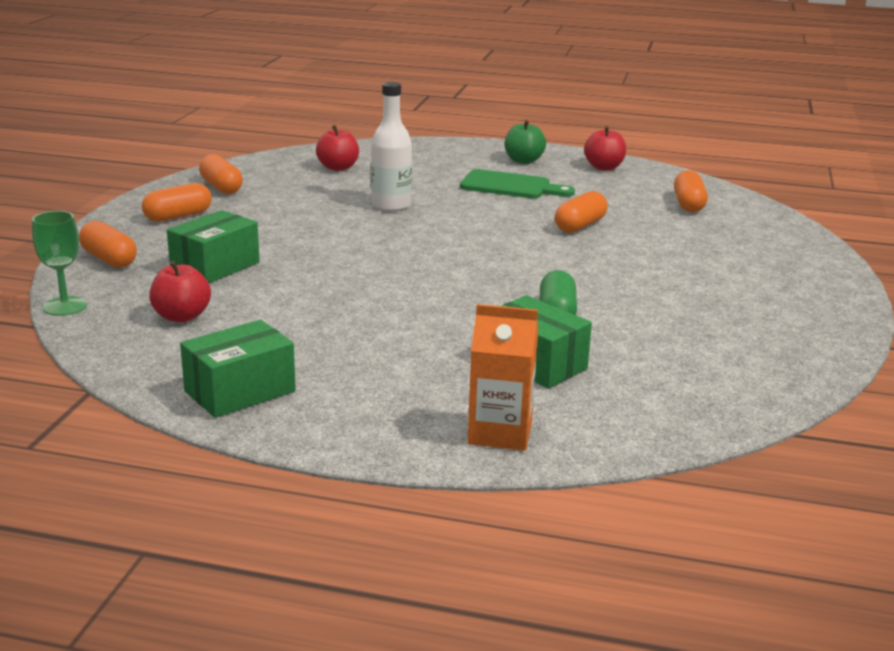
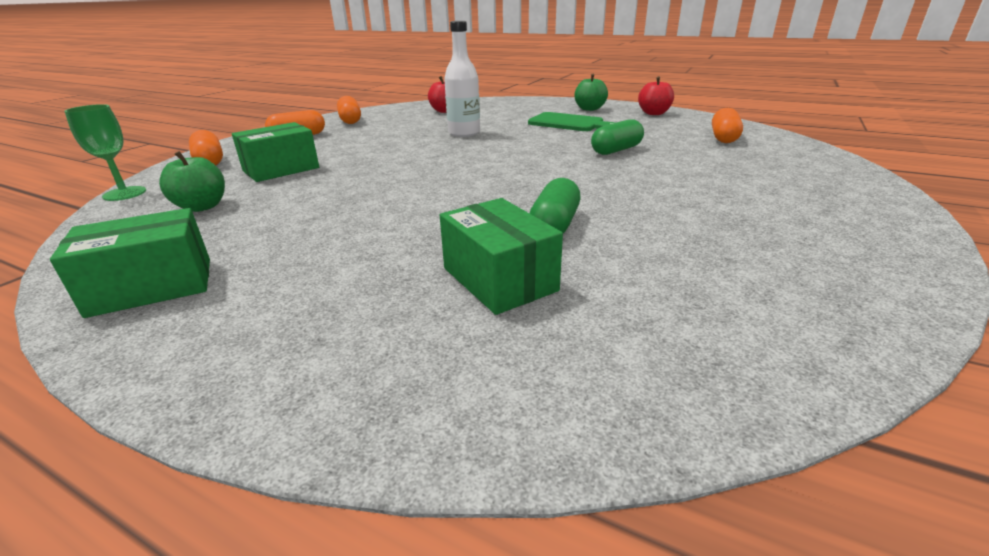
camera: 15 degrees right, 5 degrees up
(181, 316) = (202, 207): red apple -> green apple
(500, 432) = (387, 381): orange carton -> none
(580, 226) = (616, 150): orange capsule -> green capsule

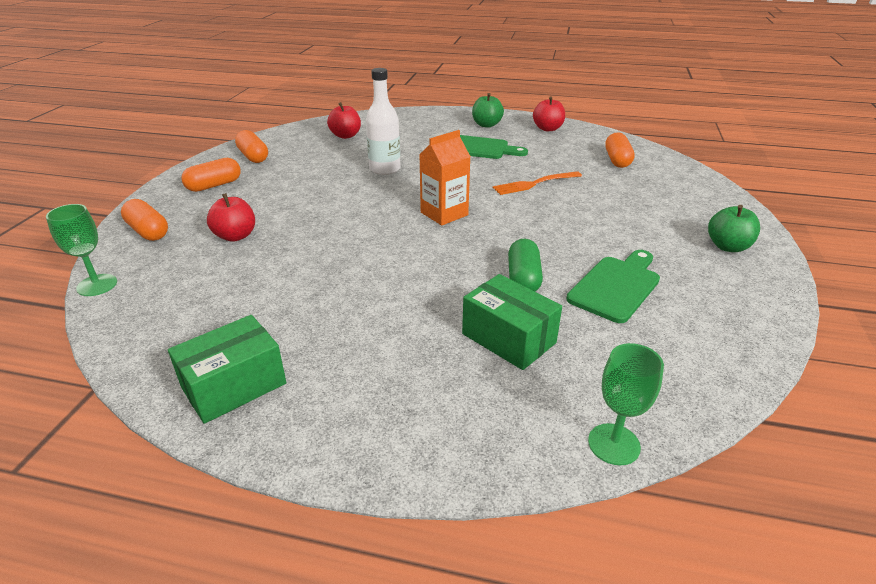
camera: 15 degrees left, 5 degrees up
(202, 207) = (197, 293): green apple -> green apple (728, 247)
(281, 169) = (235, 236): green box -> red apple
(500, 166) = (444, 214): none -> orange carton
(578, 430) = (614, 444): none -> green goblet
(616, 150) = (534, 184): green capsule -> orange fork
(673, 242) = (616, 286): none -> green cutting board

